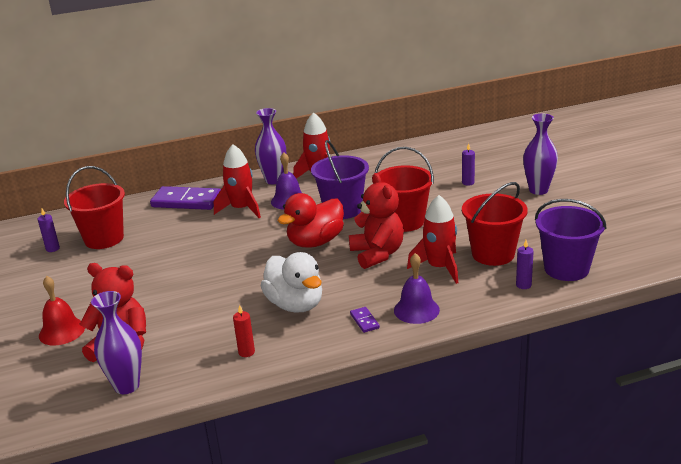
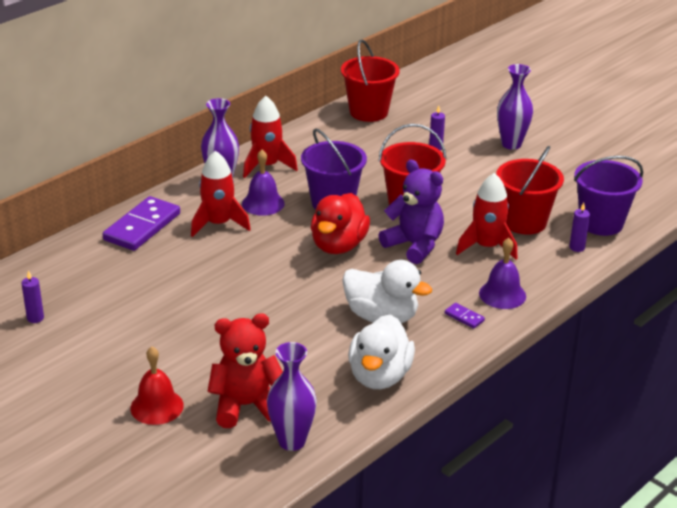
camera: 30 degrees left, 5 degrees up
(104, 239) = (88, 292): red bucket -> red bucket (368, 112)
(186, 201) = (142, 227): purple domino -> purple domino turned 45 degrees counterclockwise
(246, 352) = (379, 376): red candle -> white duck
(377, 254) = (414, 245): red teddy bear -> purple teddy bear

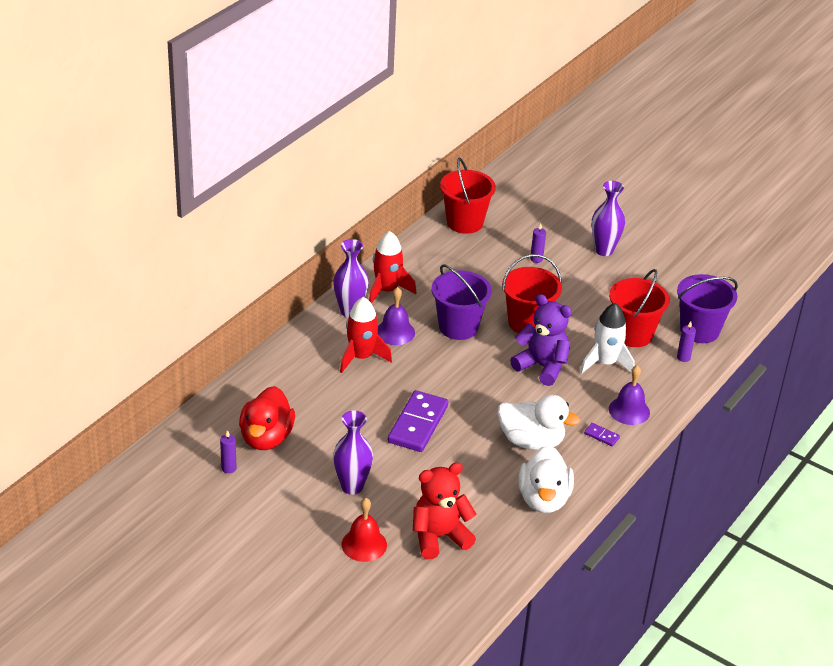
camera: 10 degrees left, 5 degrees up
(142, 227) = (292, 366): purple domino -> purple domino (417, 424)
(292, 441) = (486, 566): purple vase -> purple vase (352, 486)
(338, 245) = (475, 372): red duck -> red duck (266, 438)
(487, 247) = (605, 363): red rocket -> white rocket

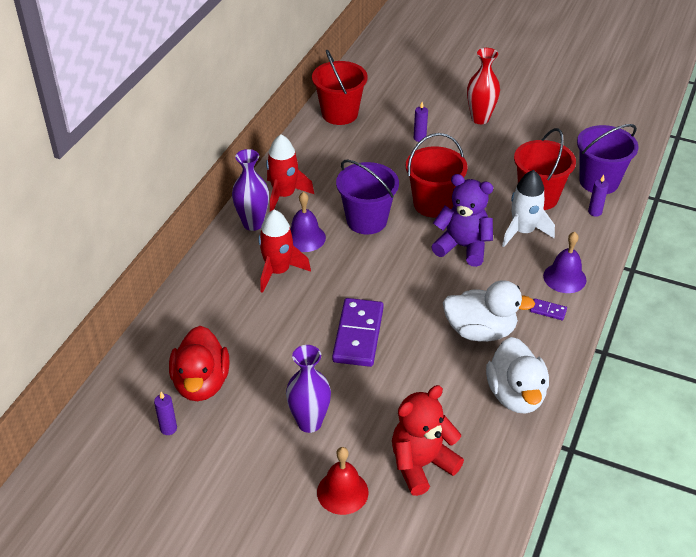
camera: 10 degrees left, 5 degrees up
(604, 250) = (480, 119): purple vase -> red vase

